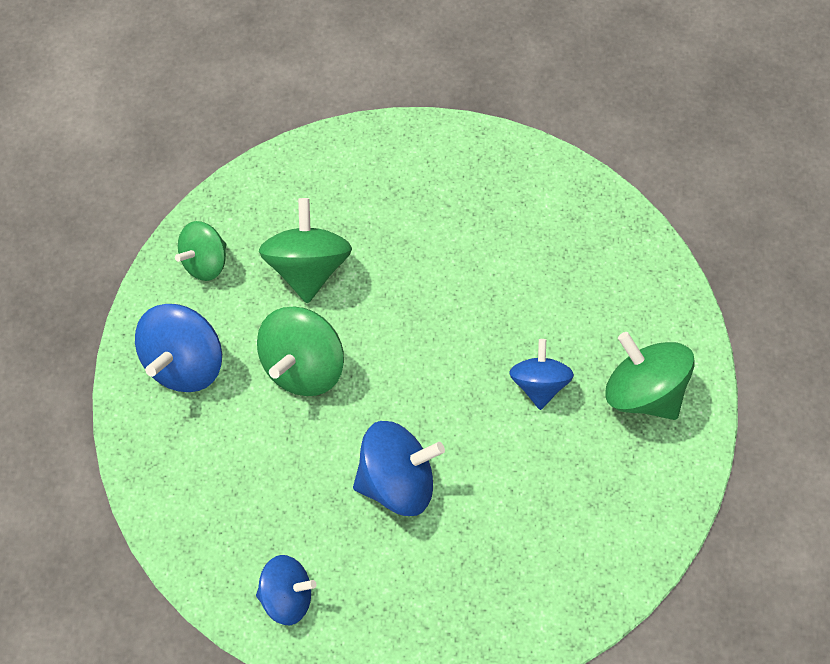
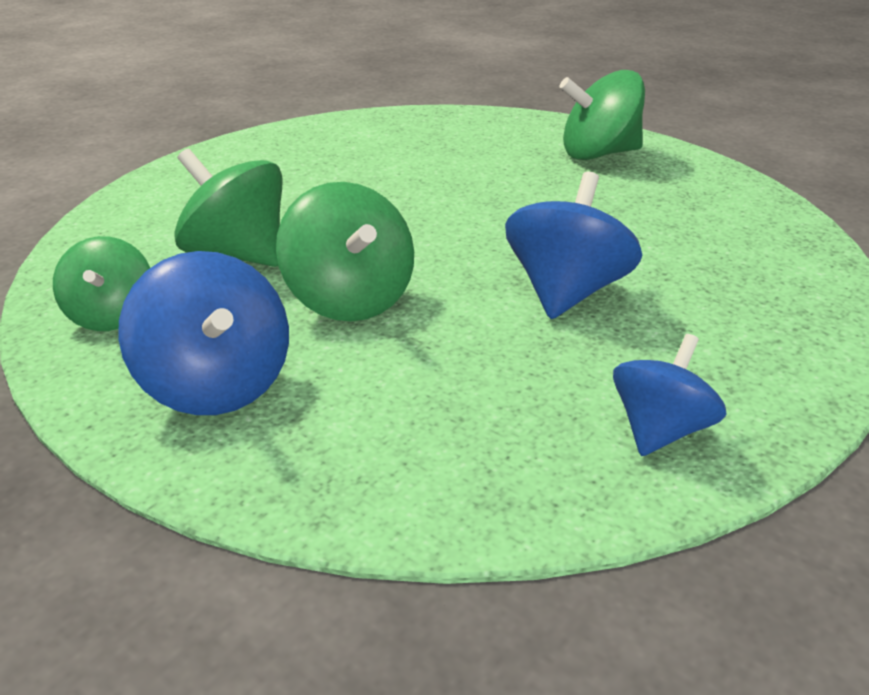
camera: 55 degrees left, 30 degrees down
(538, 384) = (539, 189): blue spinning top -> none

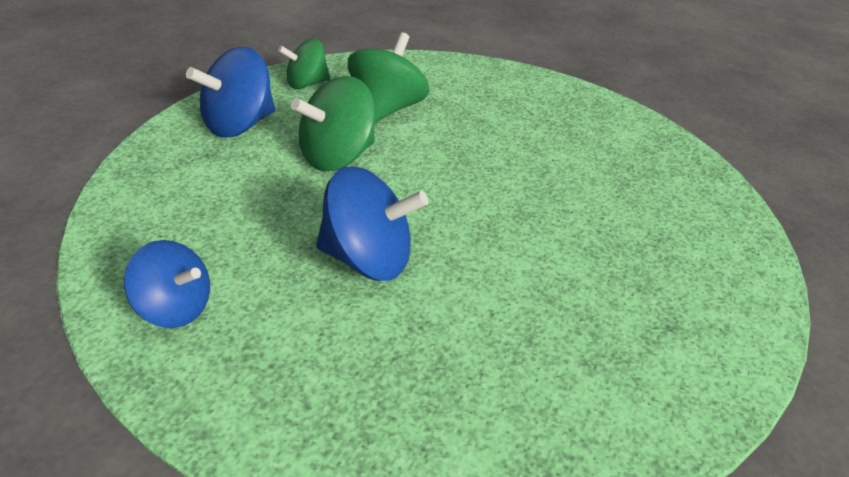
camera: 75 degrees right, 5 degrees up
(598, 154) = (685, 284): green spinning top -> none

